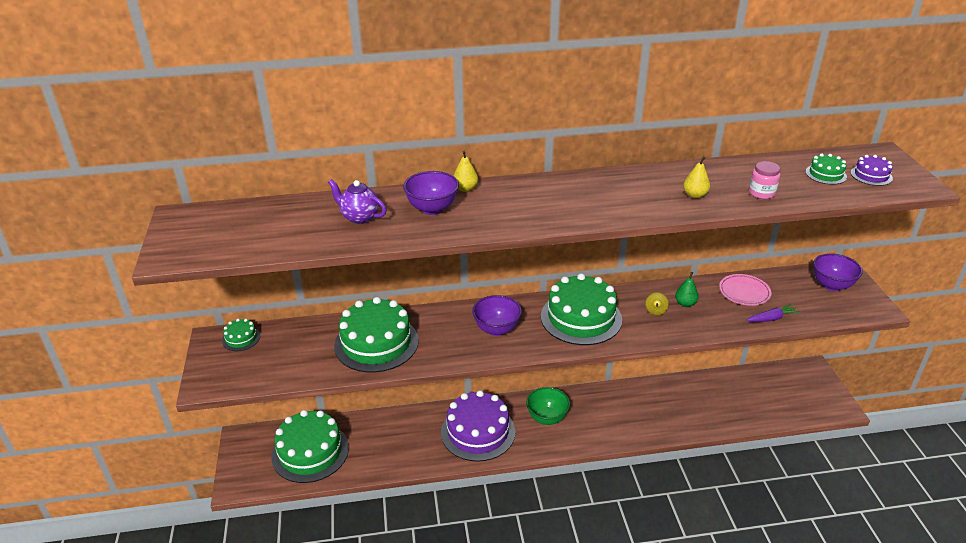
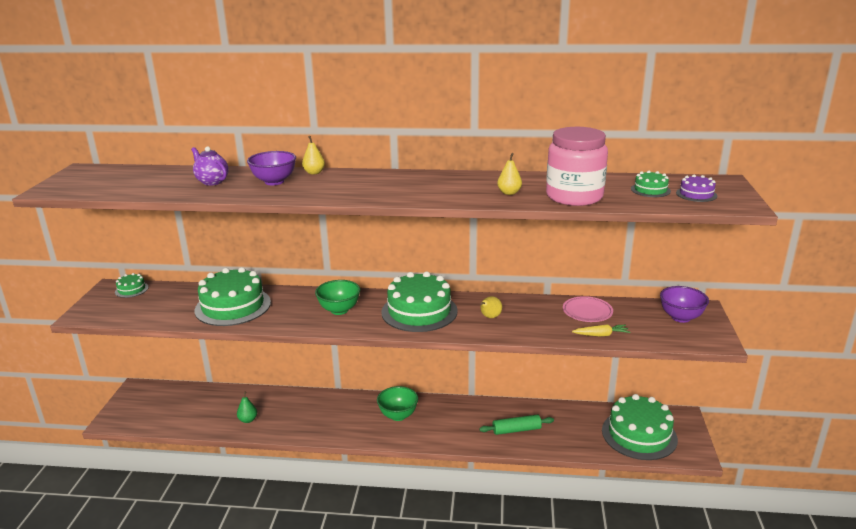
camera: 15 degrees right, 10 degrees down
(310, 452) = (183, 407): green cake -> green cake (639, 434)
(478, 432) = (330, 416): purple cake -> none
(496, 329) = (339, 310): purple bowl -> green bowl
(670, 412) = (516, 430): none -> green rolling pin
(685, 303) = (523, 313): green pear -> green pear (248, 420)
(761, 193) = (574, 196): pink jar -> pink jar, size x2.24
(771, 318) = (601, 335): purple carrot -> yellow carrot

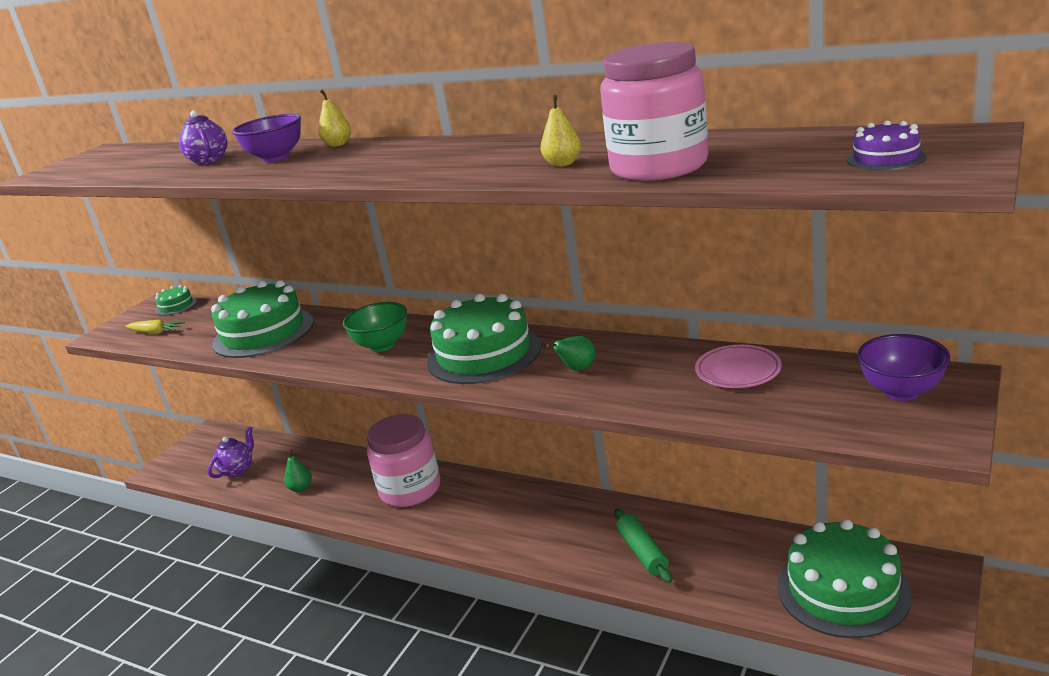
camera: 25 degrees right, 0 degrees up
(184, 413) = (237, 470): none -> purple teapot
(335, 411) = (410, 489): none -> pink jar
(398, 415) = (486, 507): green bowl -> none
(490, 317) = (577, 369): yellow pear -> green pear
(516, 430) = (642, 552): green rolling pin -> green rolling pin turned 60 degrees clockwise
(601, 335) = (734, 411): yellow carrot -> yellow carrot (155, 332)
(650, 190) = (806, 153): green cake -> none

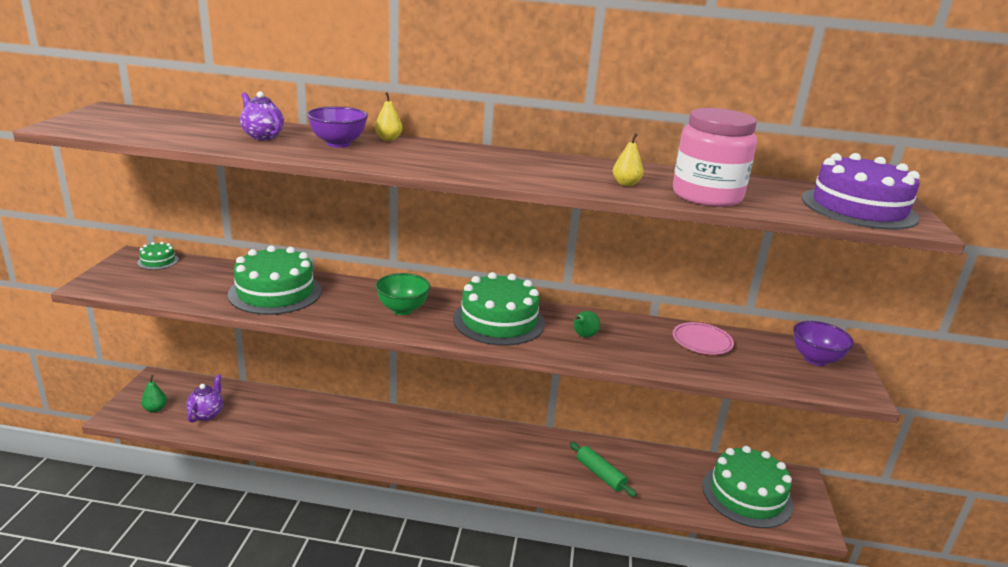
camera: 25 degrees left, 0 degrees up
(155, 332) = (154, 286): yellow carrot -> none
(301, 488) = (281, 430): green pear -> green pear (155, 409)
(410, 489) = (387, 430): pink jar -> none
(886, 158) = (858, 208): purple cake -> purple cake, size x2.24

